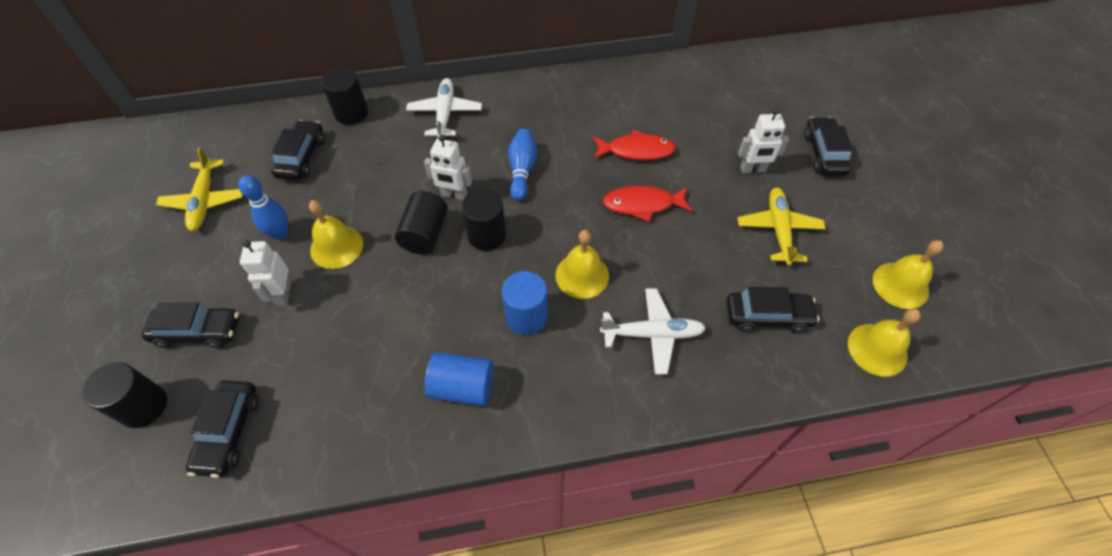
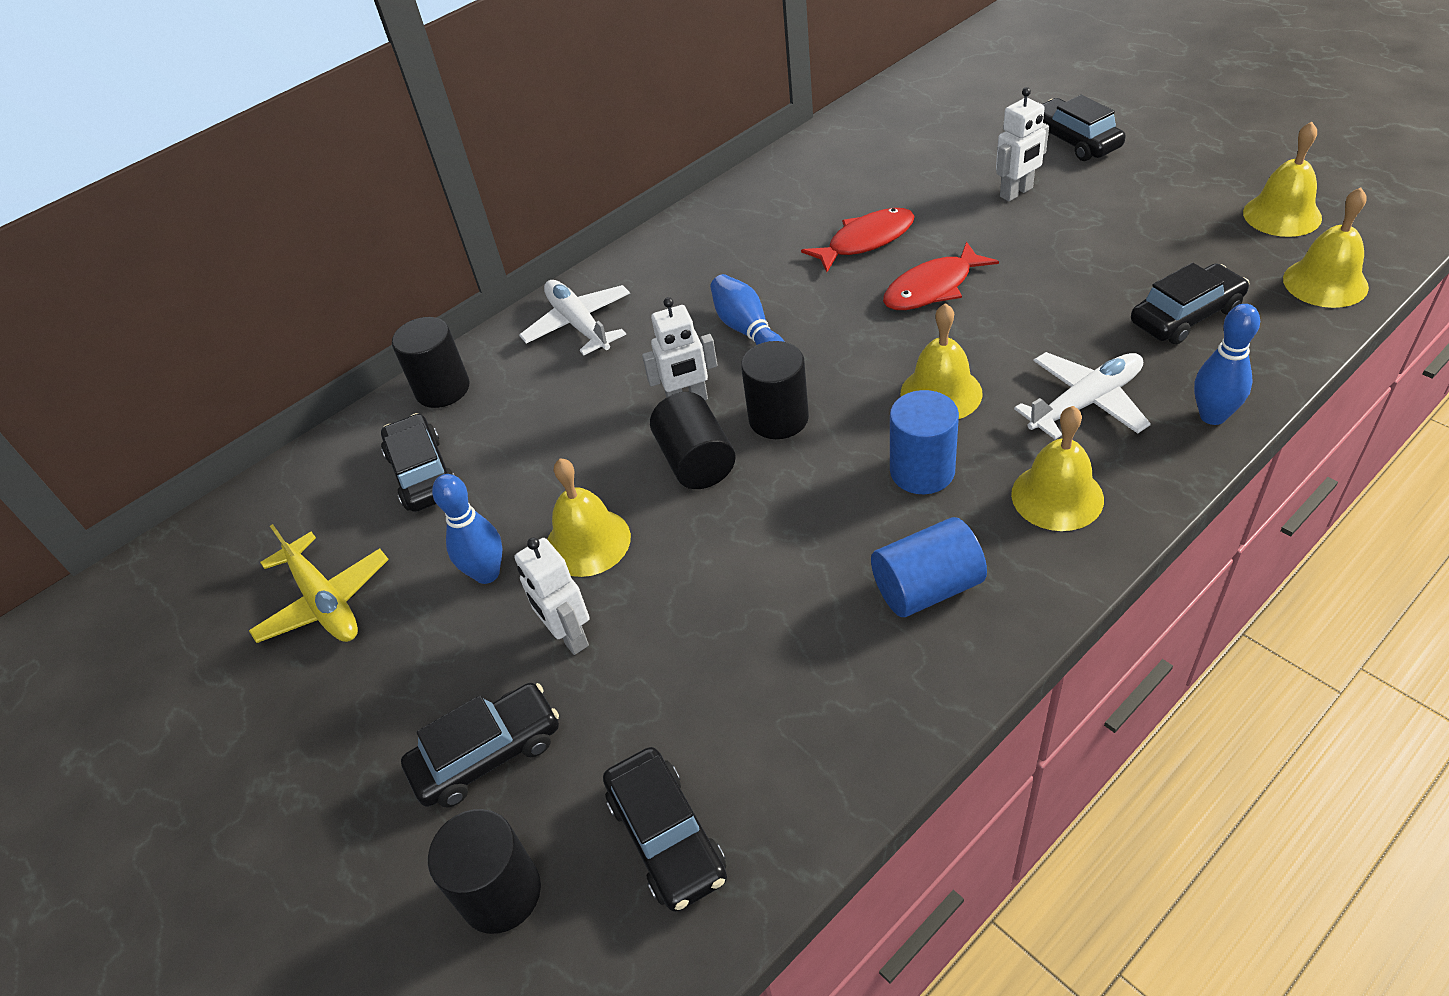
camera: 25 degrees left, 10 degrees down
(579, 381) = (1057, 496): none -> yellow bell
(714, 391) = (1213, 416): none -> blue bowling pin
(778, 230) = (1107, 232): yellow plane -> none

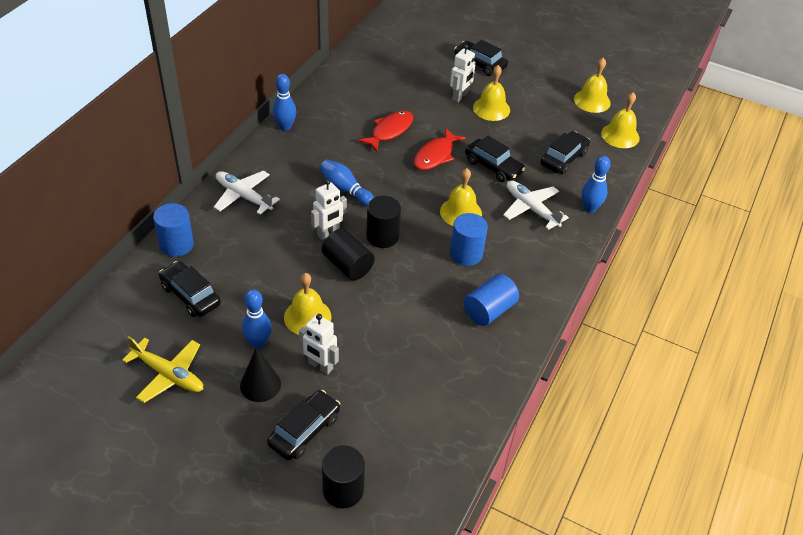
camera: 30 degrees left, 0 degrees up
(442, 389) = (176, 245): black cylinder -> blue cylinder
(455, 649) = (260, 384): none -> black cone
(666, 837) = (412, 446): black car -> black car (493, 166)
(694, 222) = (285, 127): none -> blue bowling pin
(1057, 496) = (533, 257): yellow bell -> yellow bell (491, 108)
(1085, 403) = (531, 209): white plane -> white plane turned 75 degrees counterclockwise

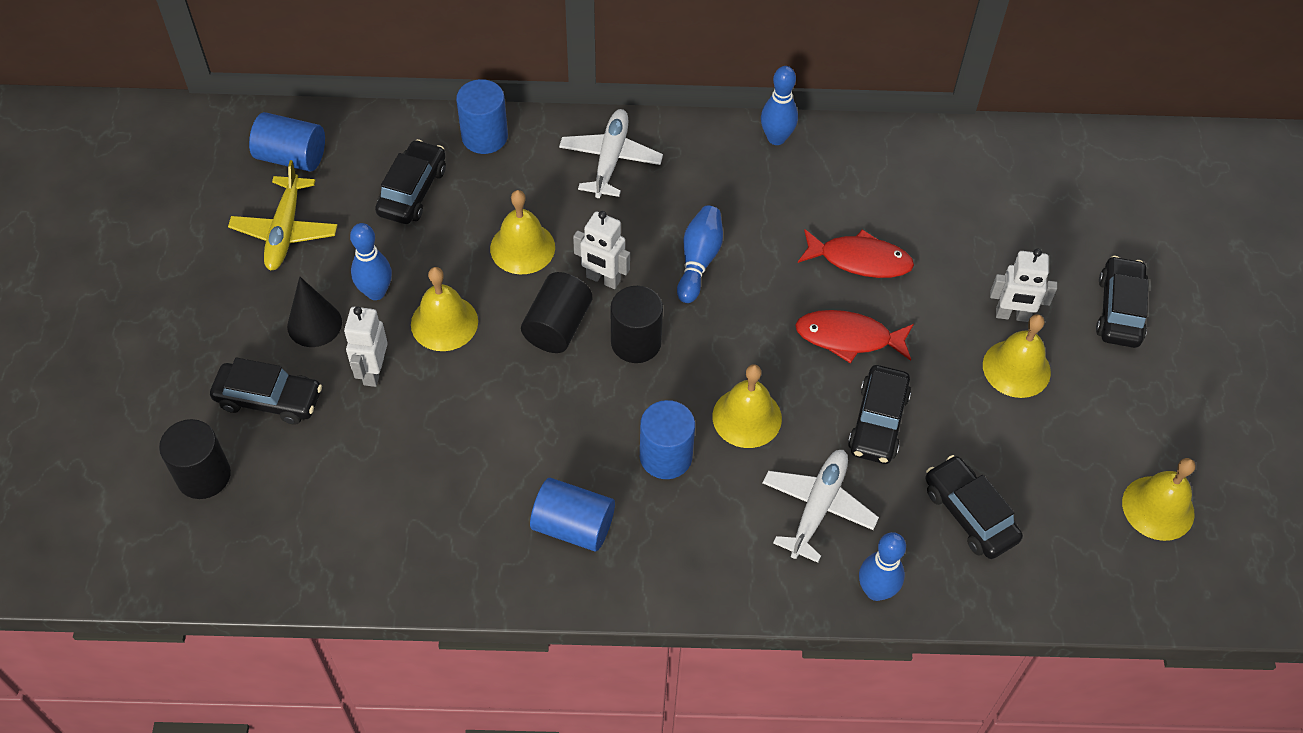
camera: 65 degrees right, 10 degrees up
(106, 349) = (291, 157): none -> blue cylinder
(563, 159) = (969, 514): black car -> black car turned 135 degrees counterclockwise
(620, 135) = (1096, 581): yellow bell -> yellow bell (522, 247)

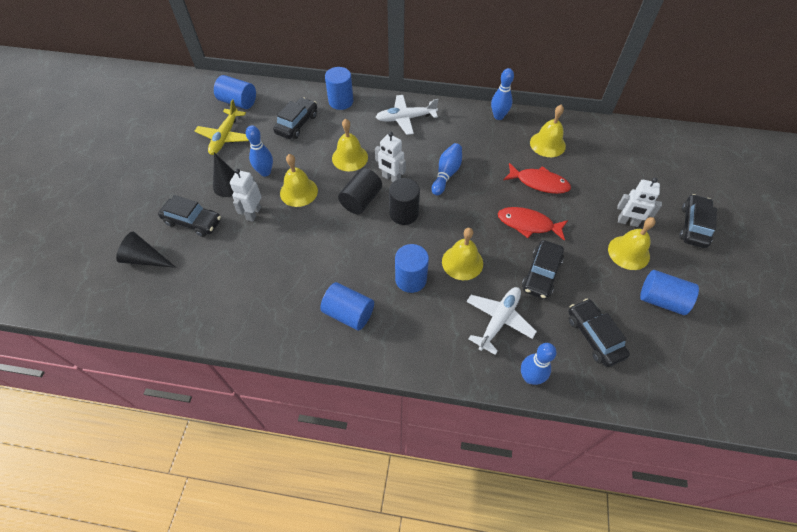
camera: 10 degrees right, 0 degrees up
(203, 476) = (145, 259): black cylinder -> black cone
(610, 159) = (406, 118): white plane -> white plane turned 120 degrees counterclockwise
(1071, 442) = (661, 300): none -> blue cylinder
(1158, 508) = (717, 347): yellow bell -> yellow bell (547, 144)

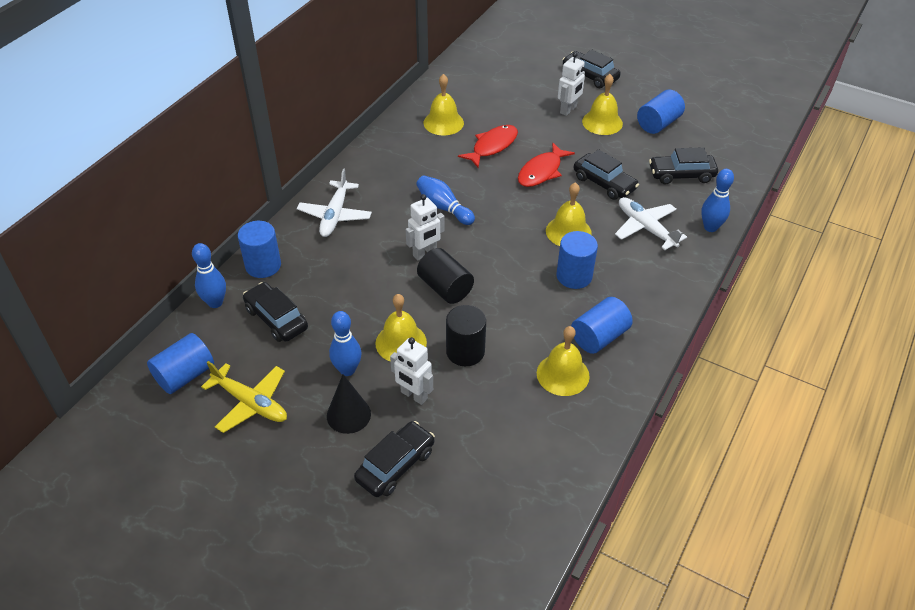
camera: 70 degrees left, 10 degrees down
(145, 259) = (436, 531): black cone -> none
(350, 157) = (370, 281): yellow bell -> yellow bell (563, 374)
(404, 213) = (483, 257): black cylinder -> black cylinder (465, 351)
(498, 116) = (381, 142): blue bowling pin -> blue bowling pin (215, 302)

